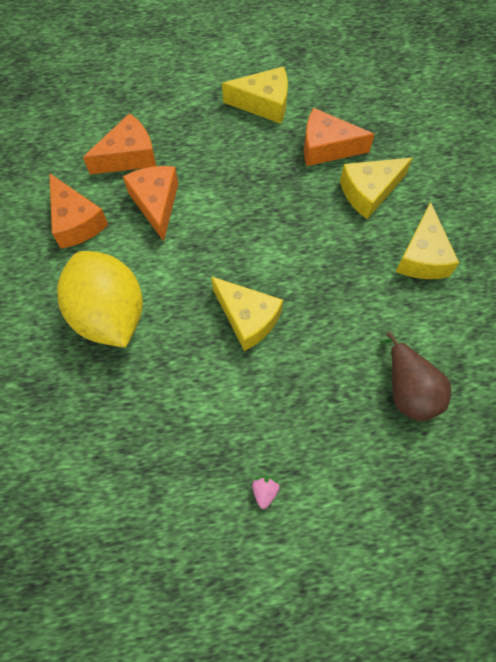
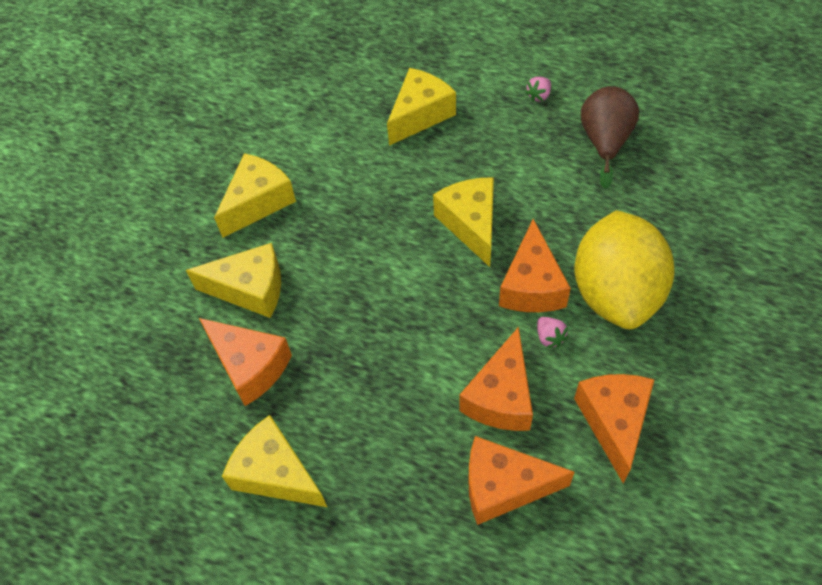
camera: 145 degrees left, 10 degrees down
(143, 257) = (549, 337): none -> pink strawberry
(174, 290) = (532, 285): none -> orange cheese
(359, 408) = (420, 115): none -> yellow cheese
(409, 390) = (368, 110): brown pear -> brown pear (605, 142)

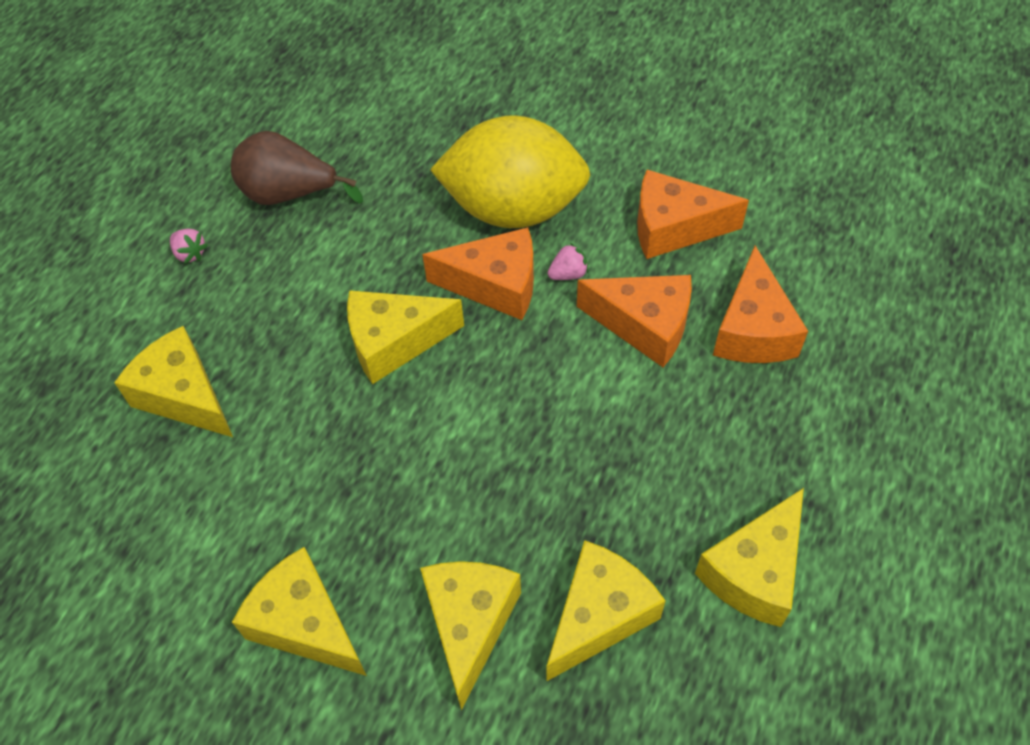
camera: 90 degrees left, 0 degrees up
(250, 366) = (599, 615): orange cheese -> yellow cheese

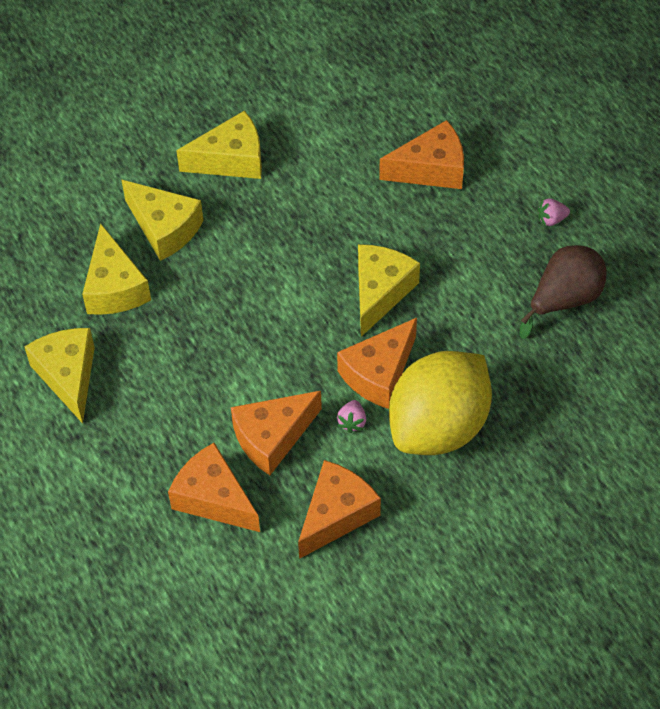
camera: 125 degrees right, 0 degrees up
(184, 395) = (431, 169): yellow cheese -> orange cheese

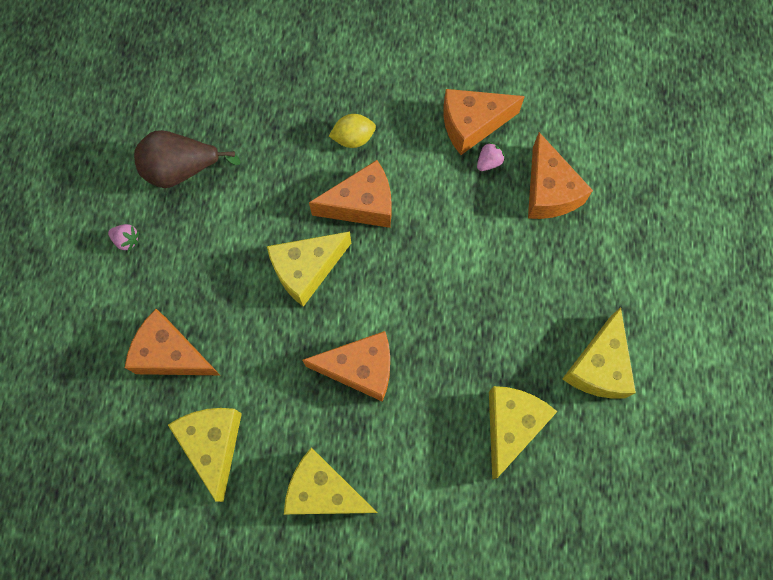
camera: 145 degrees left, 15 degrees up
(164, 228) = (431, 457): yellow cheese -> yellow cheese (213, 444)
(272, 438) = (475, 208): orange cheese -> orange cheese (360, 368)
(352, 422) = (410, 182): pink strawberry -> pink strawberry (488, 162)
(439, 426) = (353, 138): yellow lemon -> yellow lemon, size x0.41

